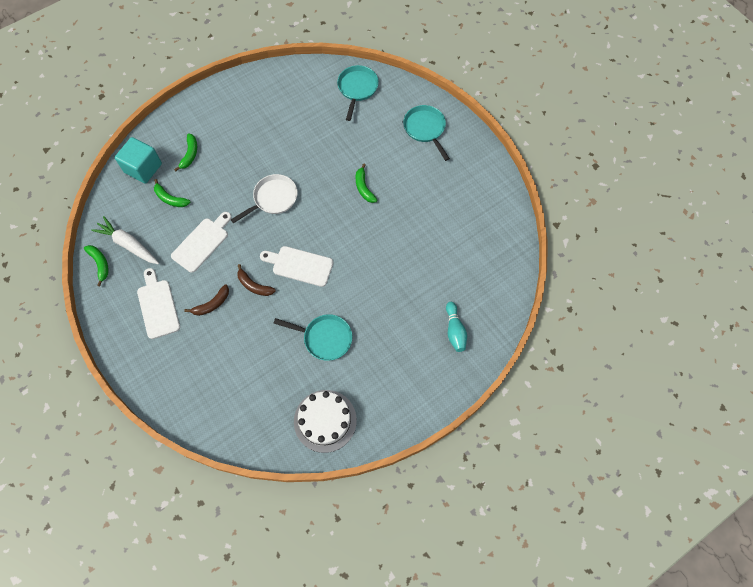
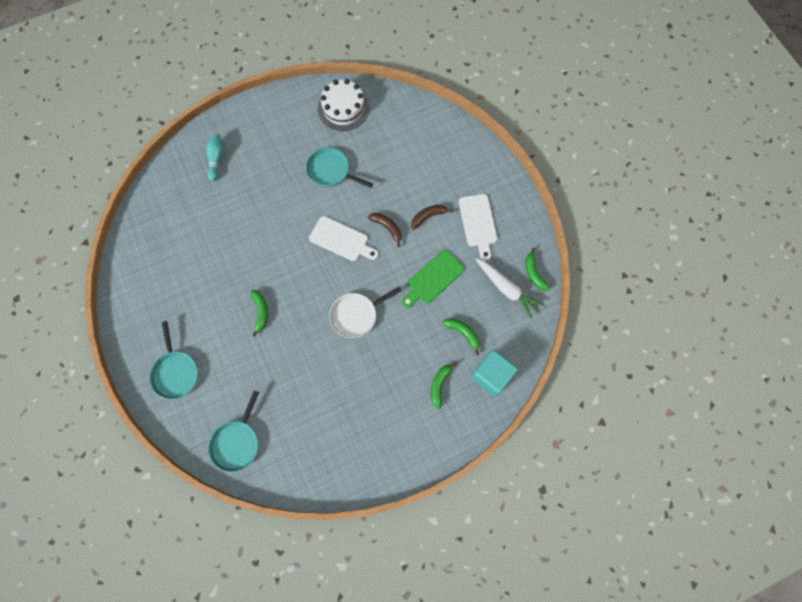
camera: 170 degrees left, 5 degrees up
(202, 243) = (433, 278): white cutting board -> green cutting board

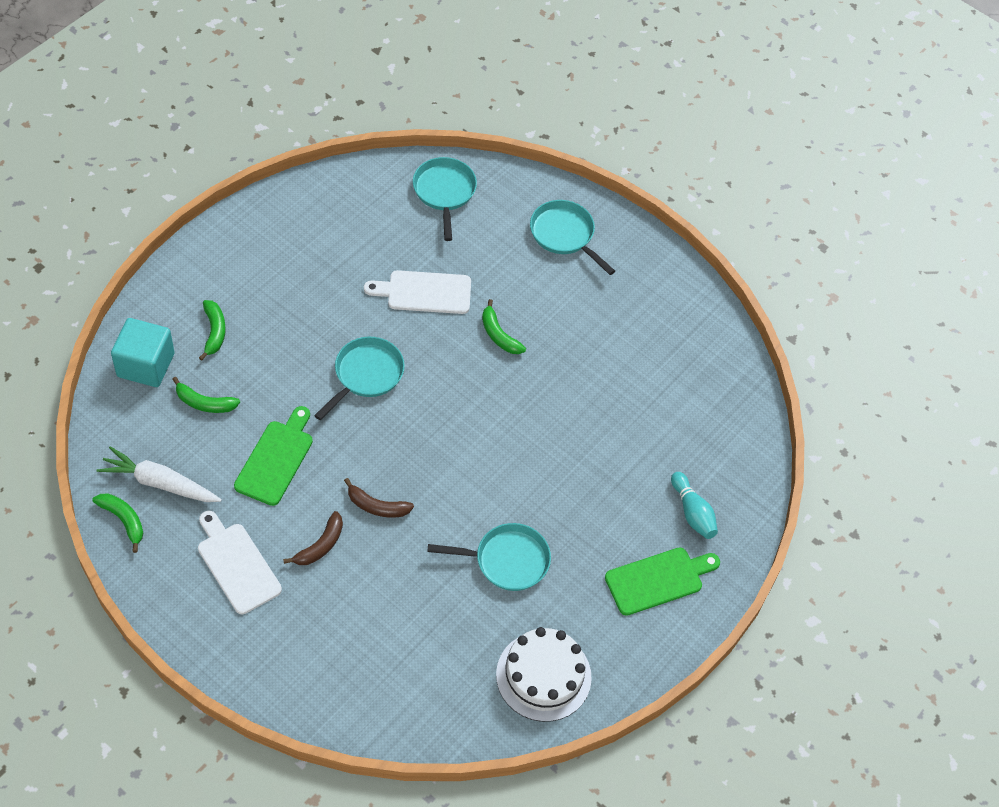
camera: 150 degrees right, 15 degrees down
(258, 132) = (658, 580): none -> green cutting board
(341, 240) = (437, 464): white cutting board -> white cutting board (424, 292)
(356, 315) = (366, 375): white pan -> turquoise pan

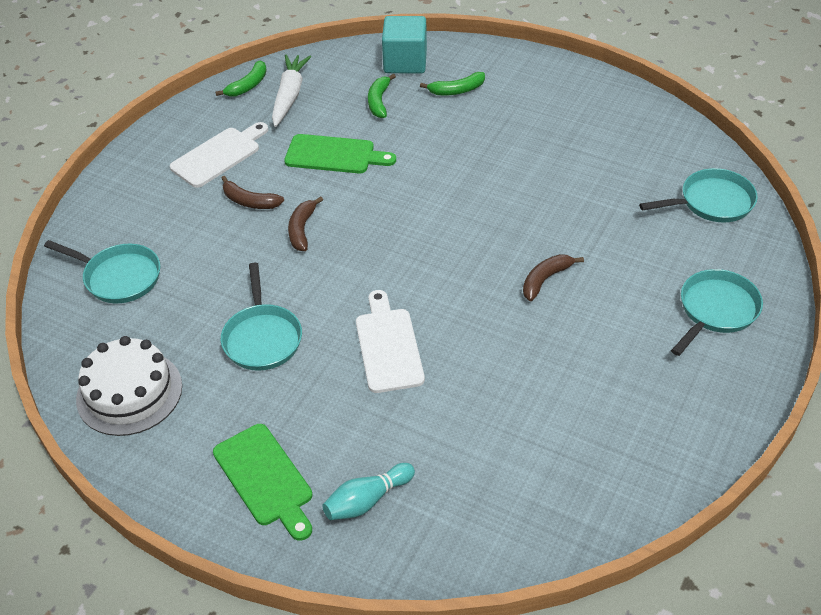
camera: 85 degrees right, 10 degrees down
(366, 375) = (450, 192): turquoise pan -> turquoise pan (118, 277)
(424, 292) = (572, 213): white cutting board -> white cutting board (388, 346)
(499, 335) = (545, 279): green banana -> brown banana

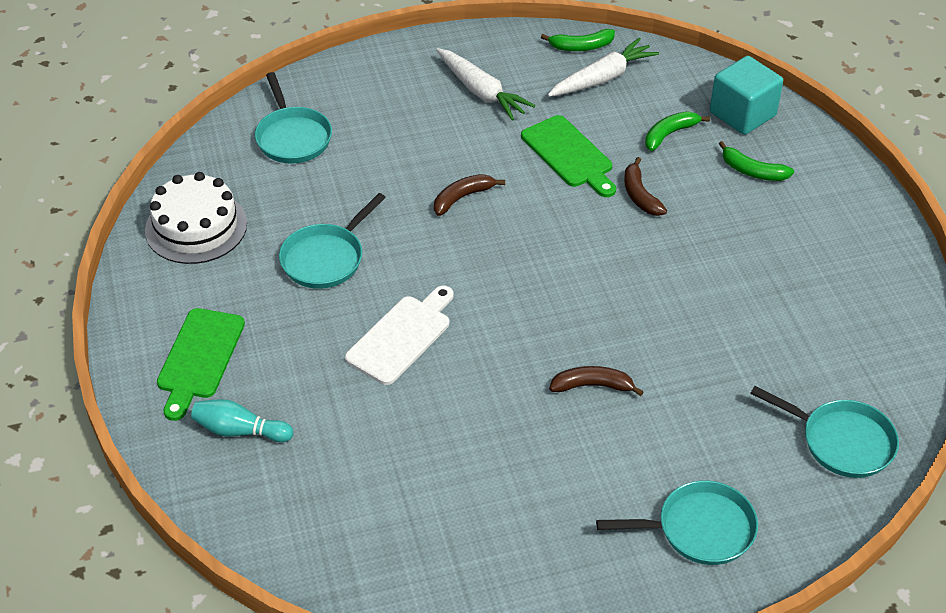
camera: 45 degrees right, 0 degrees up
(219, 155) = (481, 92): white cutting board -> white carrot
(249, 201) = (454, 146): brown banana -> brown banana (640, 195)

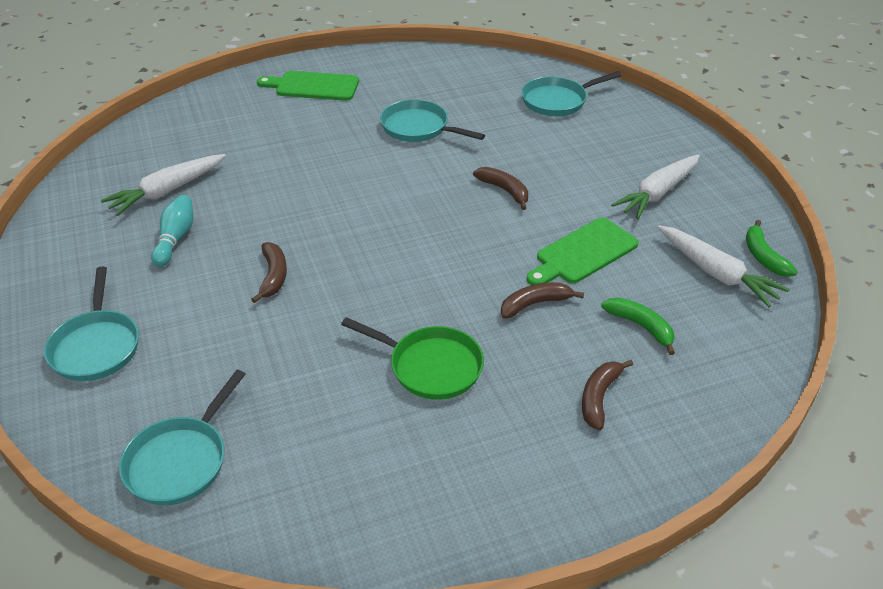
camera: 85 degrees right, 5 degrees down
(196, 227) = (445, 71): white cake -> none
(240, 431) = (244, 108): turquoise bowling pin -> turquoise bowling pin (175, 239)
(402, 337) = (333, 170): white cutting board -> none
(424, 497) = (167, 191): none -> white carrot
(720, 270) = (430, 366): none -> green pan
(742, 114) = (702, 391): turquoise cube -> none
(752, 171) = (599, 397): green banana -> brown banana

